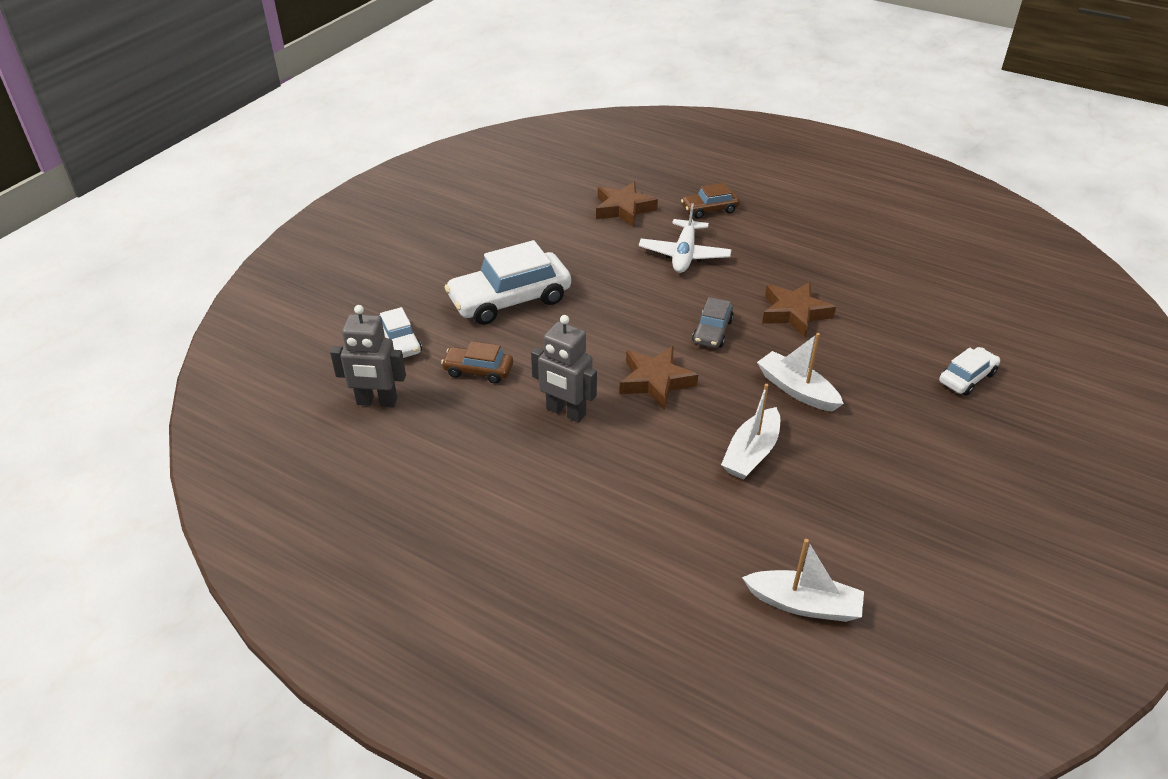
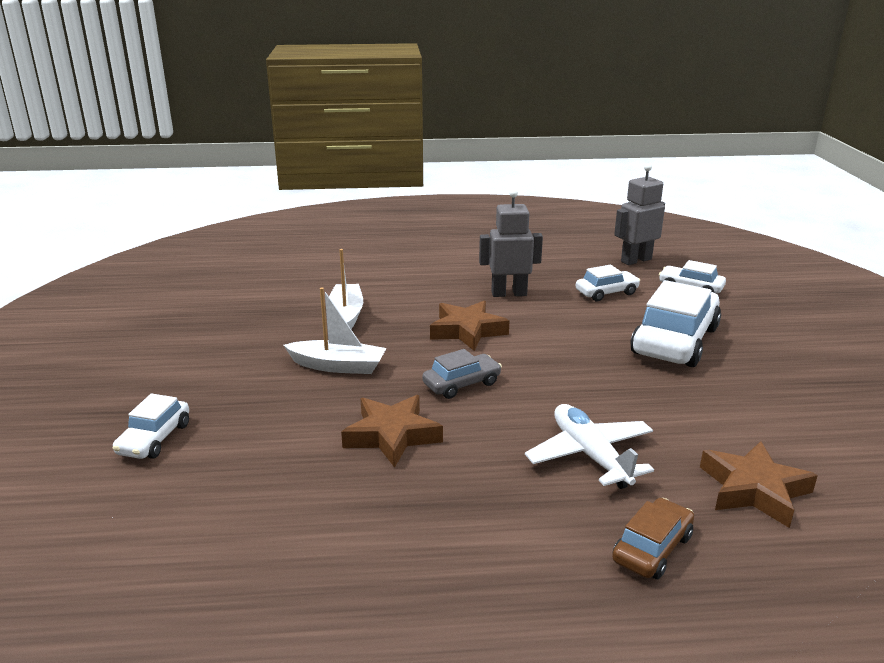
camera: 145 degrees right, 15 degrees down
(478, 371) = (606, 293): brown car -> white car
(712, 331) = (462, 384): grey car -> grey car turned 75 degrees clockwise
(804, 604) = (261, 268): white boat -> none

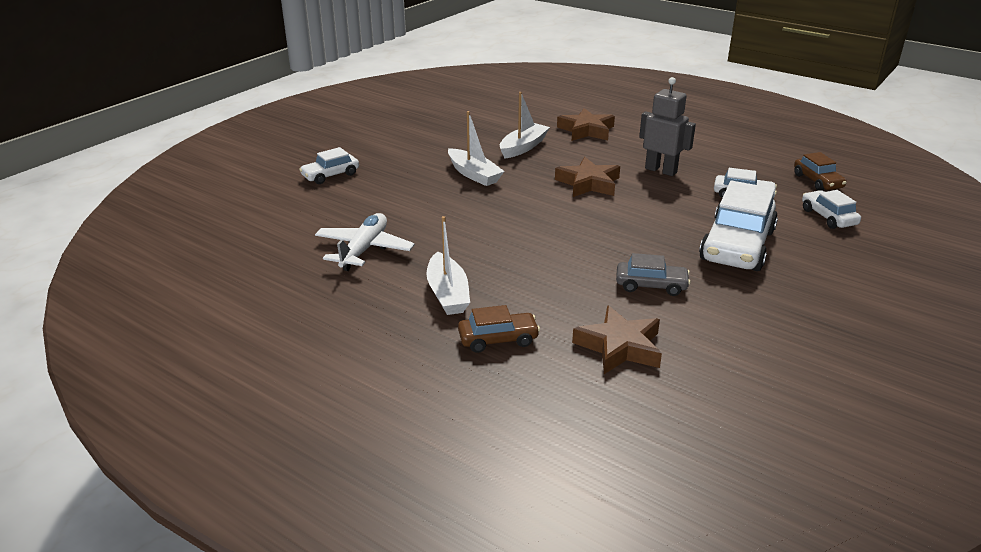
camera: 40 degrees right, 5 degrees up
(392, 435) = (447, 222): brown star -> brown star (586, 130)
(462, 384) = (532, 212): grey car -> grey car (651, 285)
(523, 523) = (448, 294): none -> white boat
(590, 455) = (545, 282): white plane -> white plane (364, 250)
(636, 260) = (817, 181): grey robot -> brown car
(674, 341) = (737, 246): white car -> white car turned 135 degrees clockwise

